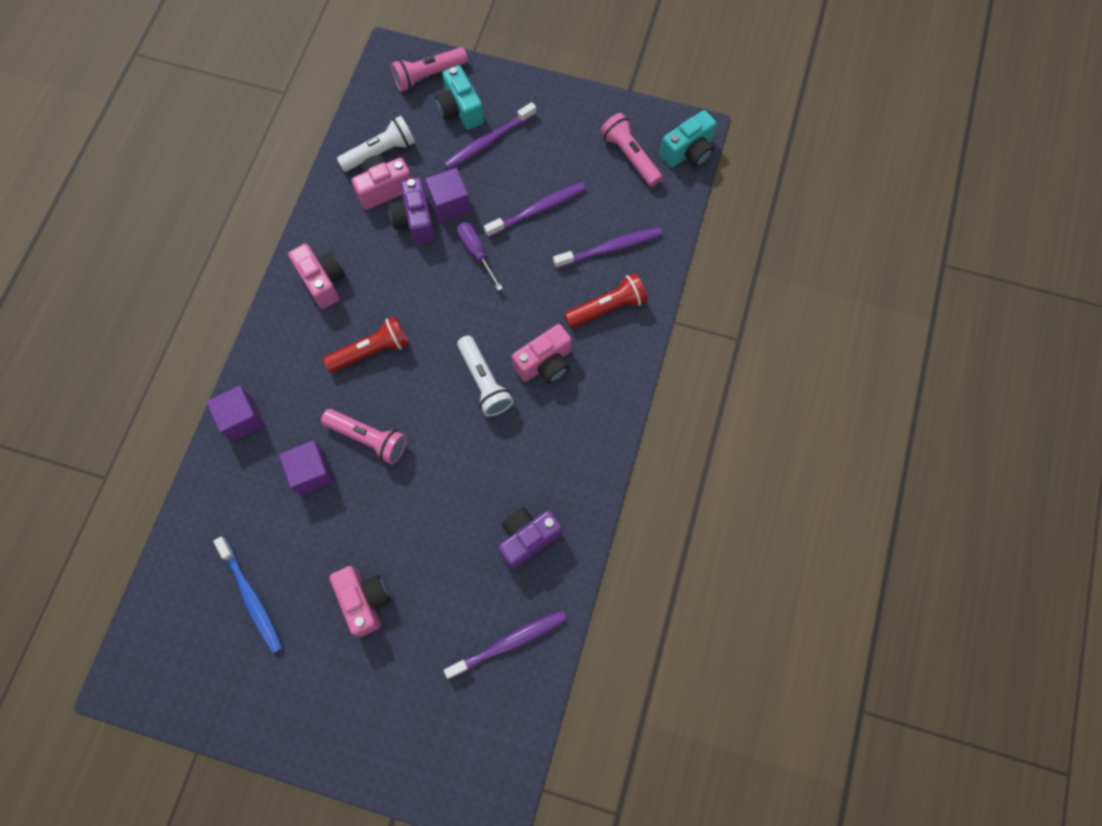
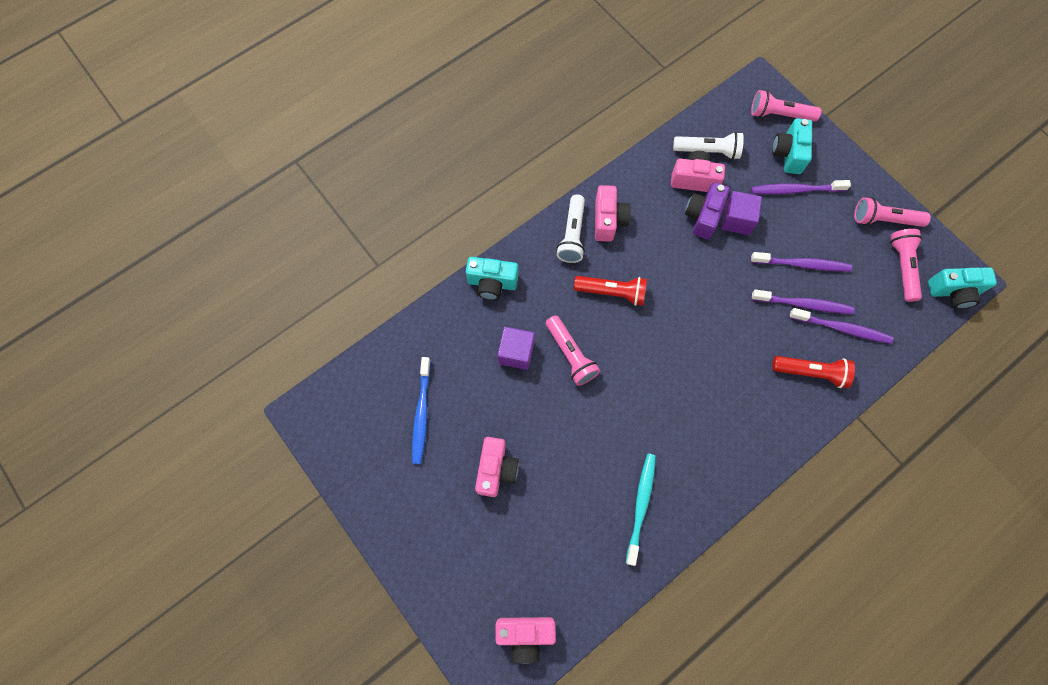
camera: 35 degrees right, 0 degrees up
(242, 419) = (492, 283): purple cube -> turquoise camera
(476, 252) = (734, 268): purple screwdriver -> none
(484, 382) = (680, 368): white flashlight -> white flashlight (572, 235)
(509, 643) = (579, 574): purple toothbrush -> purple toothbrush (803, 304)
(527, 538) = (641, 506): purple camera -> turquoise toothbrush
(545, 363) = (735, 384): pink camera -> pink camera (525, 635)
(587, 121) = (884, 220): none -> pink flashlight

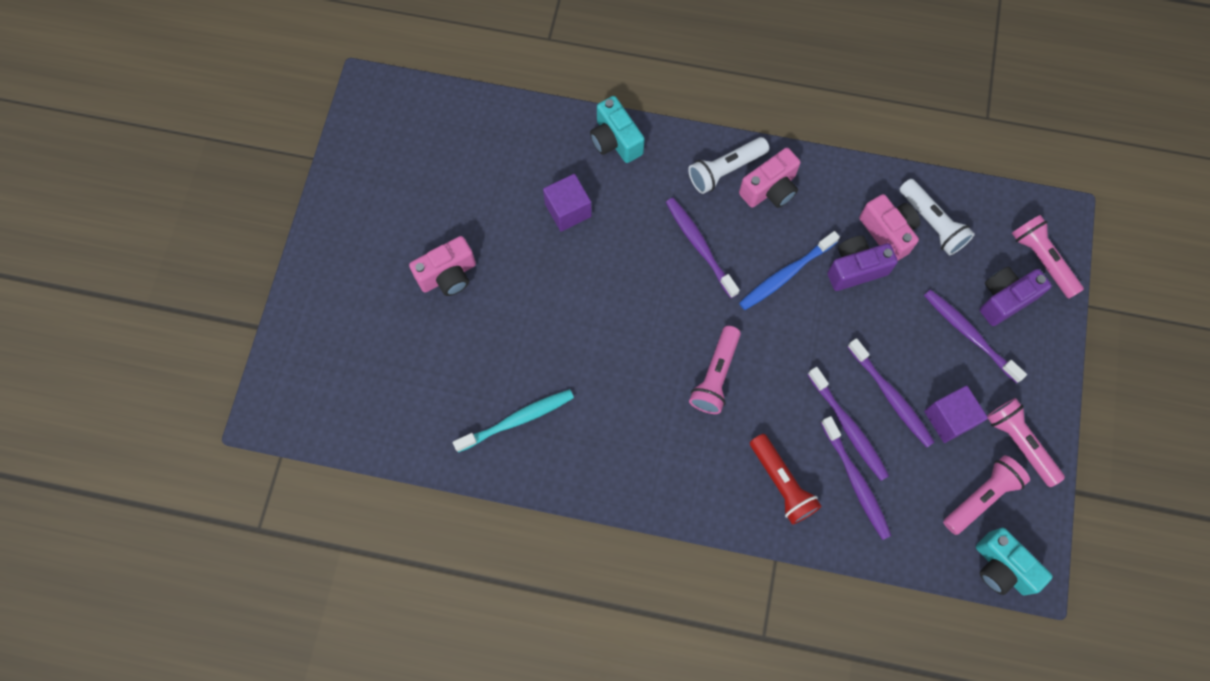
camera: 50 degrees right, 0 degrees up
(421, 413) = (447, 178): blue toothbrush -> blue toothbrush (786, 274)
(525, 635) = (327, 406): pink camera -> none
(571, 355) = (606, 256): pink flashlight -> pink flashlight (715, 376)
(612, 292) = (700, 246): red flashlight -> purple toothbrush
(736, 220) = (881, 302): purple cube -> purple cube (949, 418)
(788, 154) = (1004, 299): turquoise camera -> purple camera

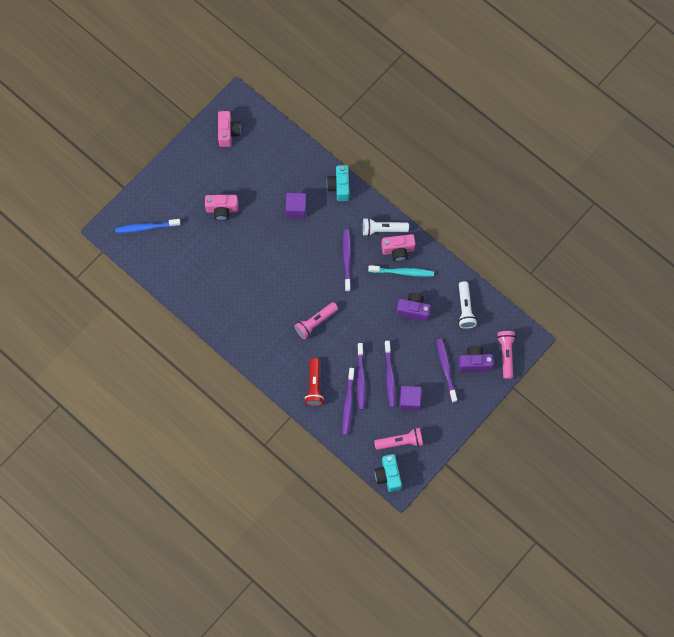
camera: 30 degrees right, 0 degrees up
(517, 420) = (214, 293): turquoise toothbrush -> turquoise toothbrush (402, 272)
(786, 274) = (379, 294): blue toothbrush -> blue toothbrush (146, 227)
(888, 233) = (440, 301): pink camera -> pink camera (228, 132)
(1019, 443) = (434, 429): pink flashlight -> none

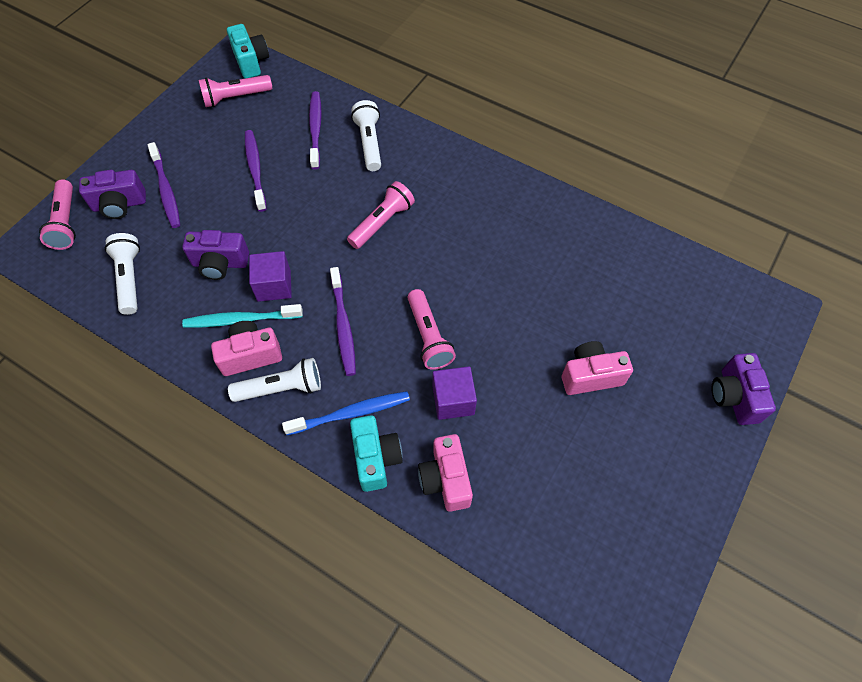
camera: 170 degrees right, 10 degrees down
(146, 227) = (713, 324): blue toothbrush -> blue toothbrush (350, 413)
(153, 187) = (734, 397): none -> purple camera
(228, 132) = (632, 538): pink camera -> pink camera (445, 479)
(301, 245) = (428, 336): none -> pink flashlight
(314, 385) = (369, 143): red flashlight -> white flashlight
(361, 378) = (300, 161): purple toothbrush -> none
(409, 400) = (223, 144): purple cube -> purple cube (274, 285)

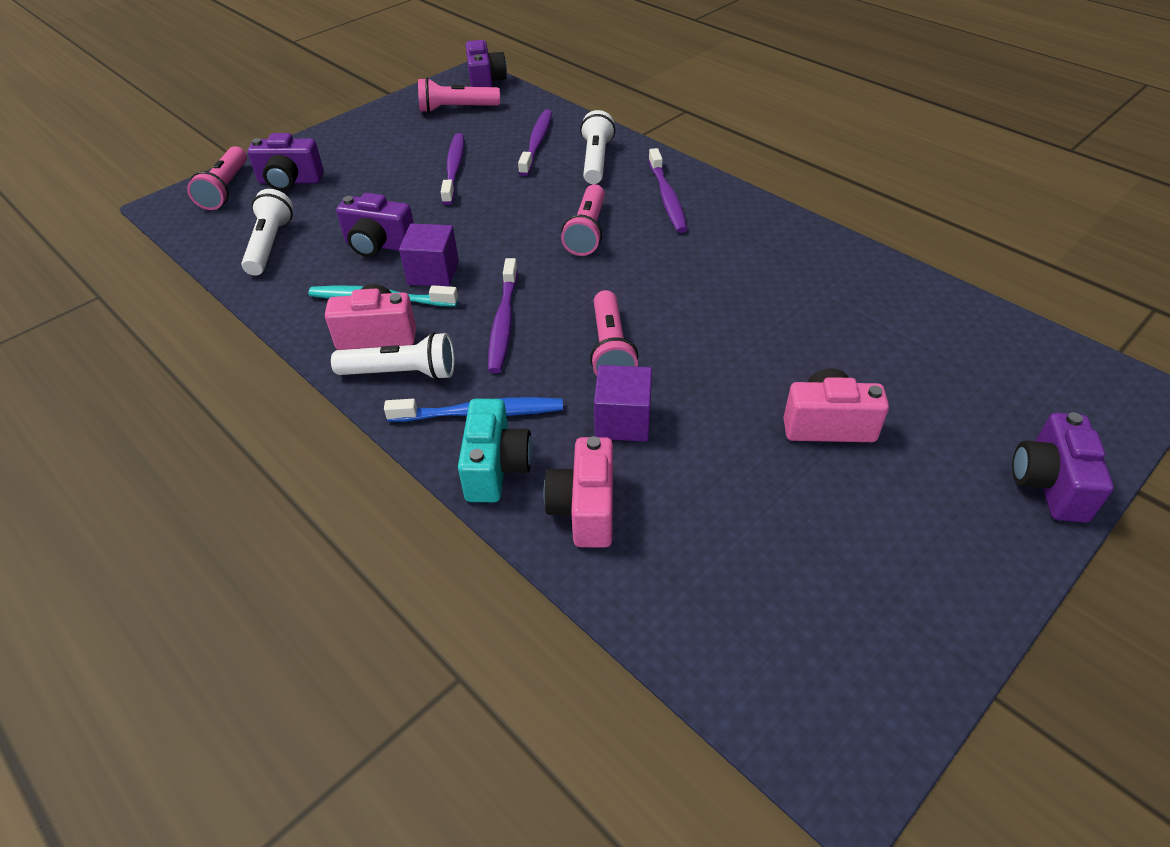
camera: 15 degrees right, 15 degrees down
(166, 190) = (346, 175): purple toothbrush -> purple toothbrush (667, 197)
(251, 62) = (486, 83): turquoise camera -> purple camera
(382, 222) = (587, 232): pink flashlight -> pink flashlight turned 135 degrees clockwise

